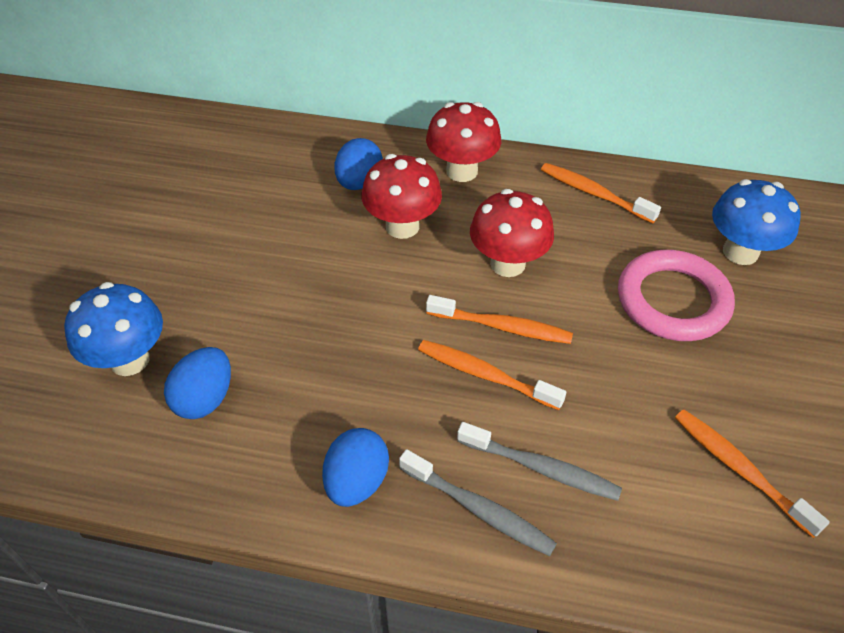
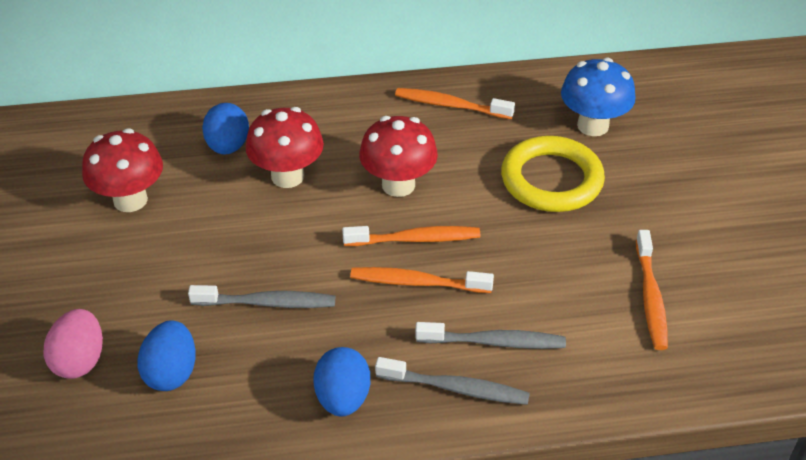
camera: 20 degrees left, 5 degrees down
(129, 360) = (80, 360): blue mushroom -> pink egg
(327, 353) = (267, 303): none -> grey toothbrush
(462, 171) = (322, 113): red mushroom -> red mushroom (130, 200)
(673, 300) = (551, 180): pink ring -> yellow ring
(739, 469) = (650, 297): orange toothbrush -> orange toothbrush turned 120 degrees counterclockwise

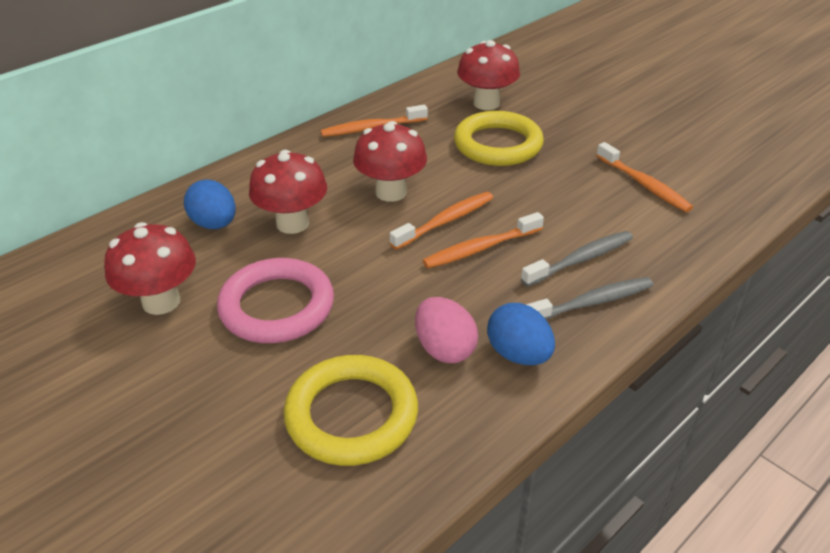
camera: 35 degrees left, 5 degrees down
(80, 360) = (250, 454): pink egg -> pink egg (444, 349)
(171, 372) = (352, 415): blue egg -> yellow ring
(205, 249) = (277, 306): none -> pink ring
(267, 303) = (378, 319): grey toothbrush -> none
(593, 125) = (486, 103): blue mushroom -> red mushroom

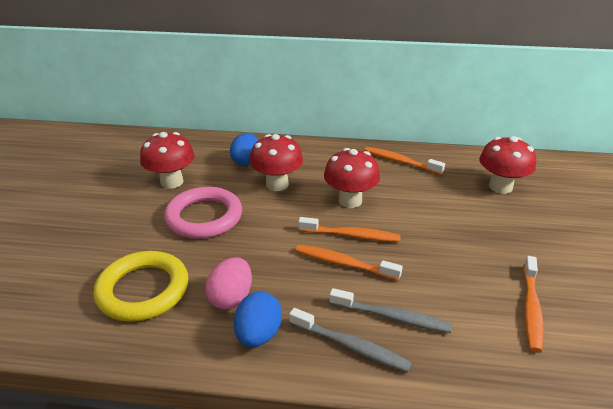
camera: 50 degrees right, 5 degrees down
(497, 144) = (463, 215): yellow ring -> none

